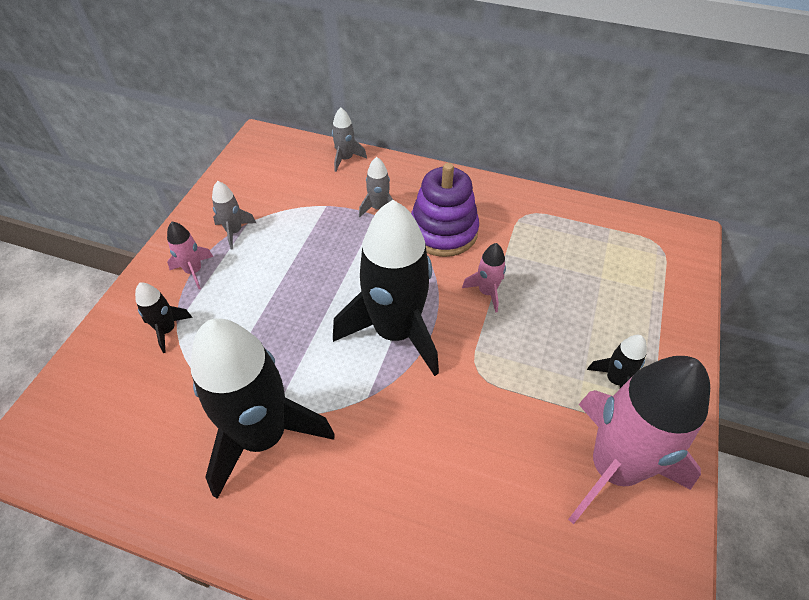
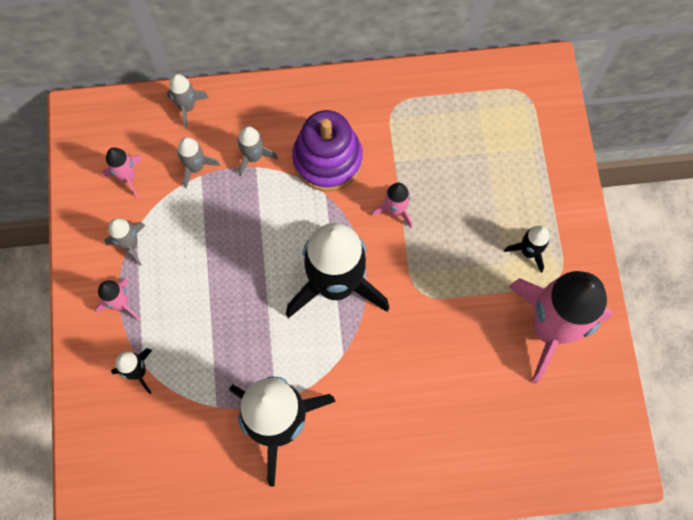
camera: 25 degrees left, 20 degrees up
(266, 186) = (127, 177): none -> pink rocket
(326, 198) = (196, 167): none -> grey rocket

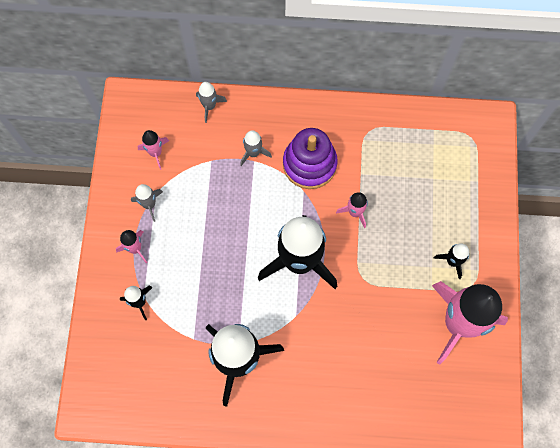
camera: 10 degrees right, 0 degrees up
(196, 167) = (208, 153): grey rocket -> none

